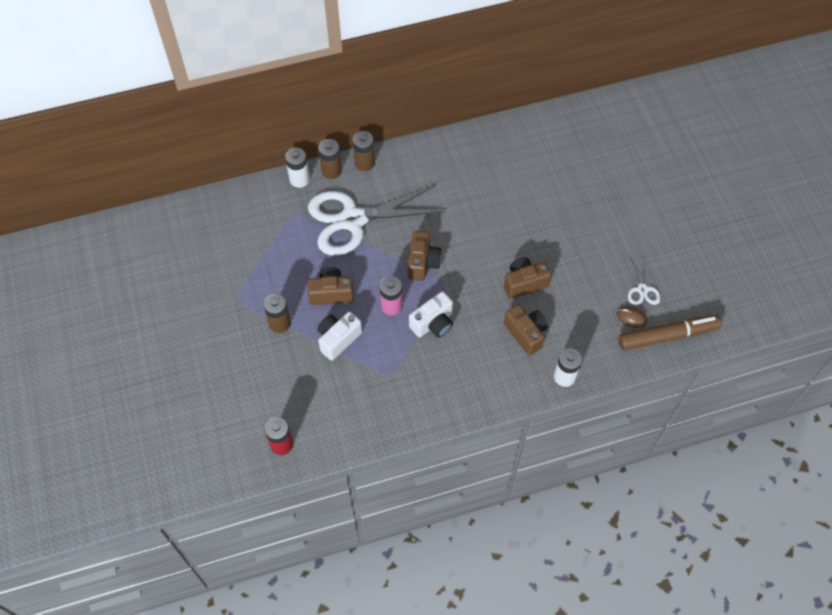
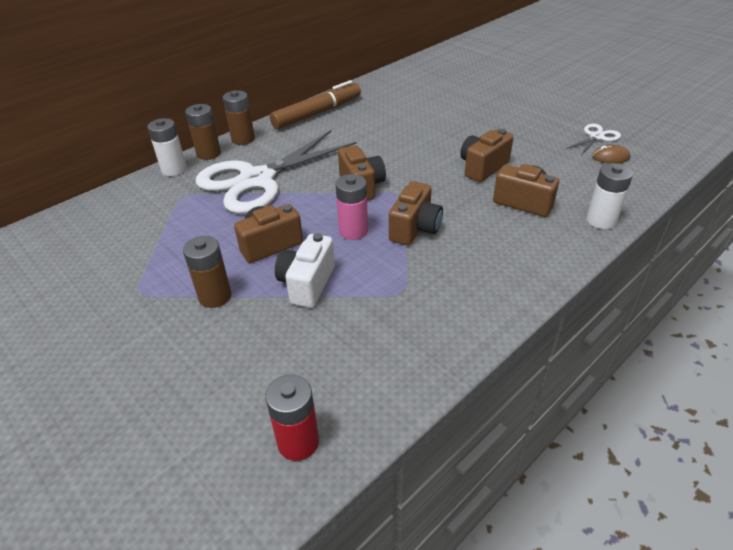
camera: 25 degrees left, 20 degrees down
(433, 323) = (415, 229): white camera -> brown camera
(642, 289) = (596, 137): white scissors -> white scissors turned 105 degrees counterclockwise
(667, 336) = (658, 158): brown marker -> brown marker (317, 113)

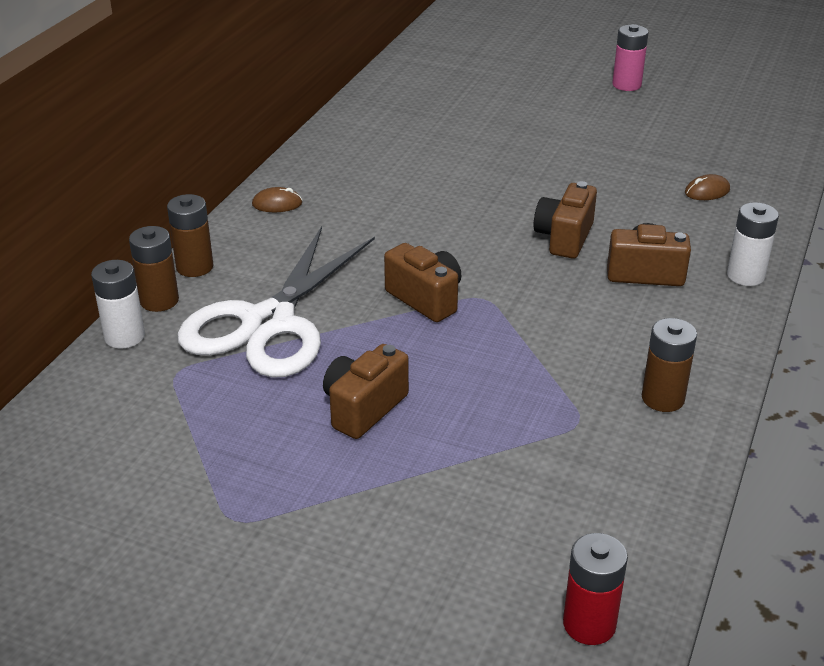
camera: 25 degrees left, 5 degrees down
(215, 296) = (346, 494): brown battery -> brown battery (663, 398)
(307, 284) = (455, 444): white camera -> none
(317, 113) = (277, 204): brown marker -> brown mouse
(353, 231) = (461, 361): pink battery -> pink battery (626, 85)
(415, 229) = (538, 339): brown camera -> none
(596, 137) = (674, 167): white scissors -> none

